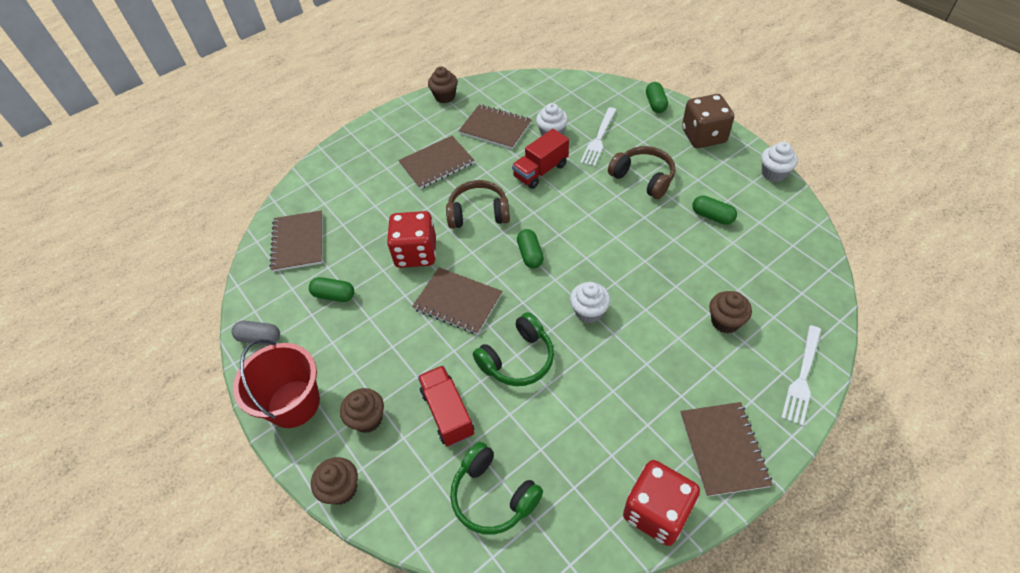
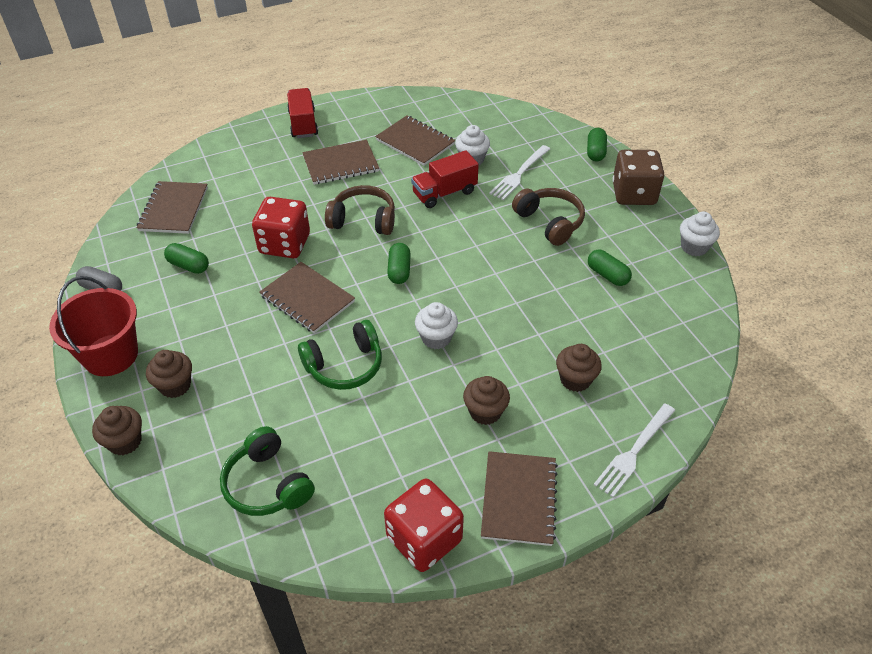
camera: 10 degrees right, 5 degrees down
(445, 96) = (376, 101): brown cupcake -> brown cupcake (485, 412)
(448, 413) = (254, 398): red truck -> red truck (303, 124)

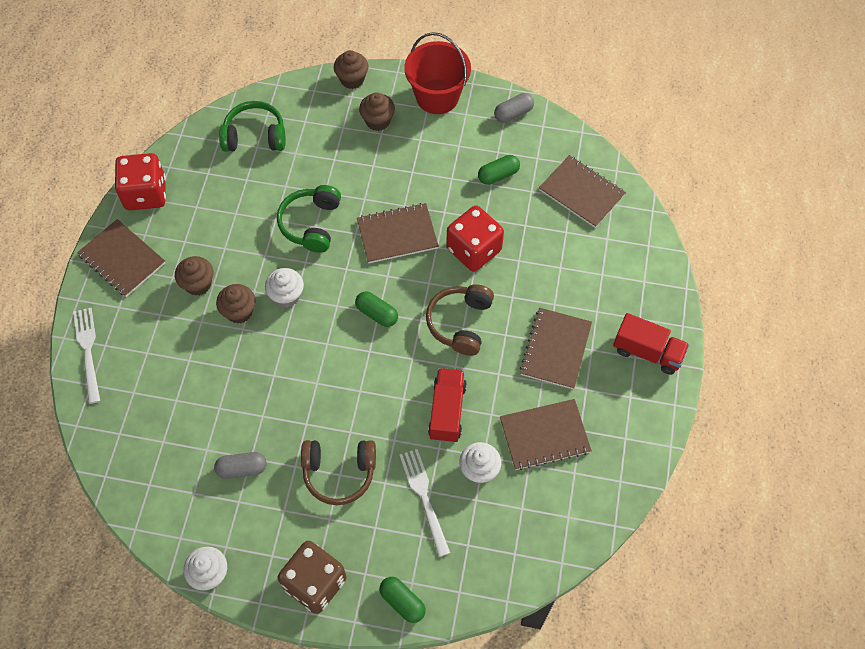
camera: 125 degrees right, 15 degrees up
(363, 220) = (460, 323): brown headphones -> brown headphones turned 150 degrees clockwise
(575, 379) = (171, 360): brown cupcake -> brown cupcake (239, 311)
(607, 275) = (242, 469): green capsule -> grey capsule

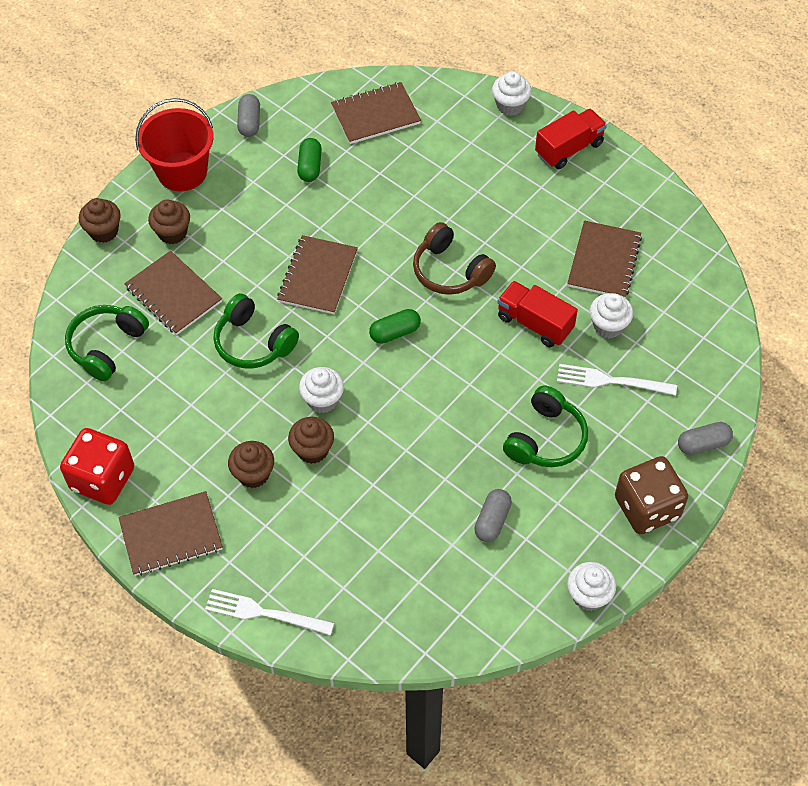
camera: 60 degrees left, 5 degrees down
(339, 473) = (546, 439): brown headphones -> green headphones
(402, 602) = (703, 444): green capsule -> grey capsule
(474, 250) = (378, 224): red dice -> none
(555, 349) = (524, 212): brown notebook -> brown notebook (173, 294)
(662, 284) = (510, 105): none -> white cupcake

